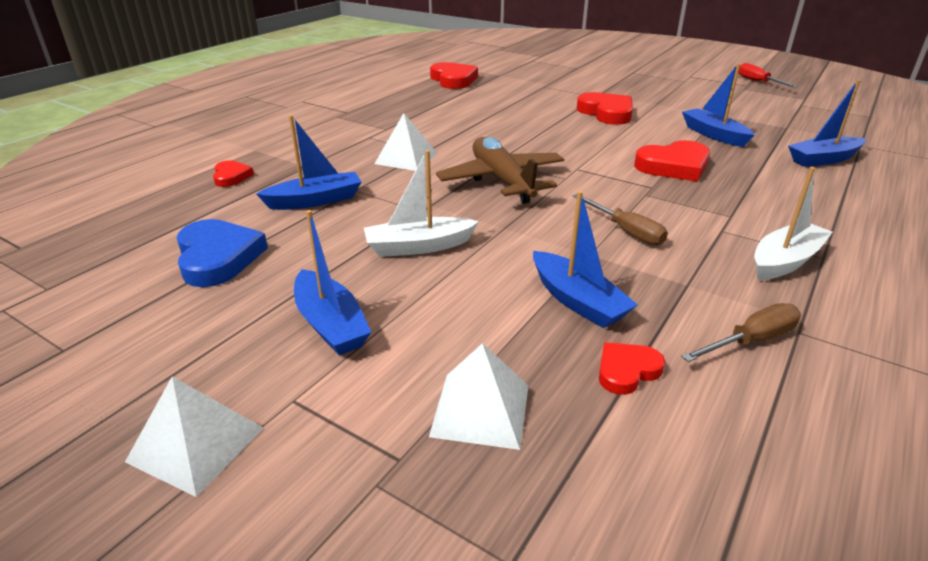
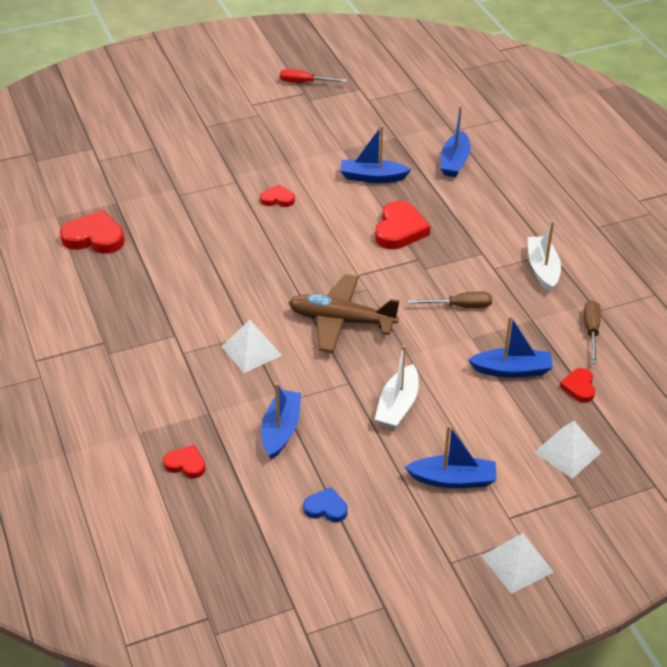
camera: 55 degrees left, 10 degrees up
(218, 257) = (326, 508): blue heart -> blue heart, size x0.56
(606, 113) = (277, 199): red heart -> red heart, size x0.56

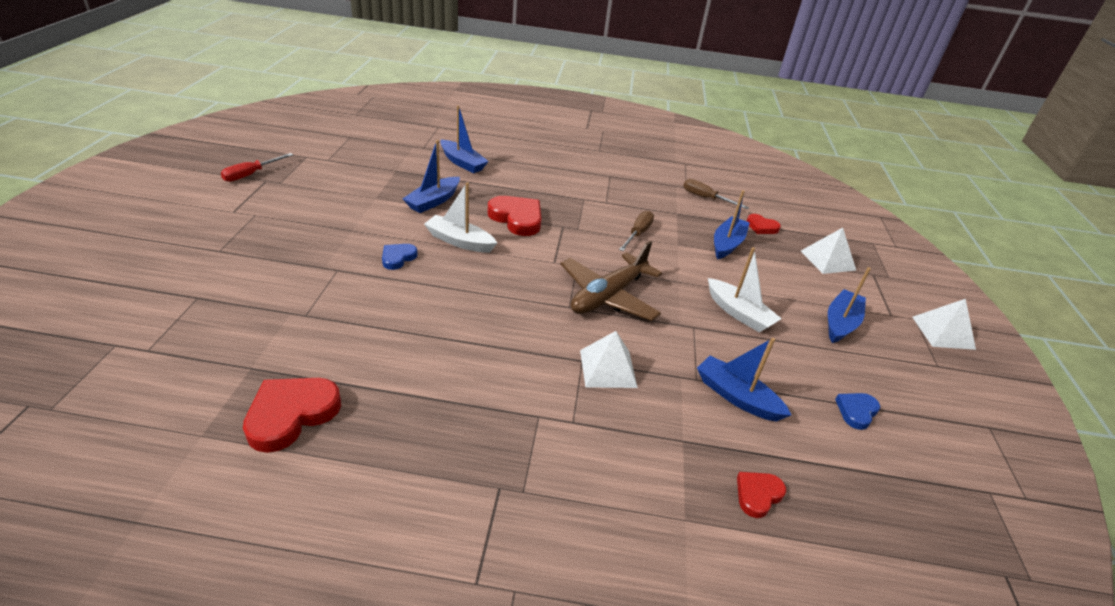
camera: 65 degrees left, 5 degrees down
(277, 199) = (398, 258): red heart -> blue heart
(542, 269) = (624, 186): white boat -> white boat (459, 241)

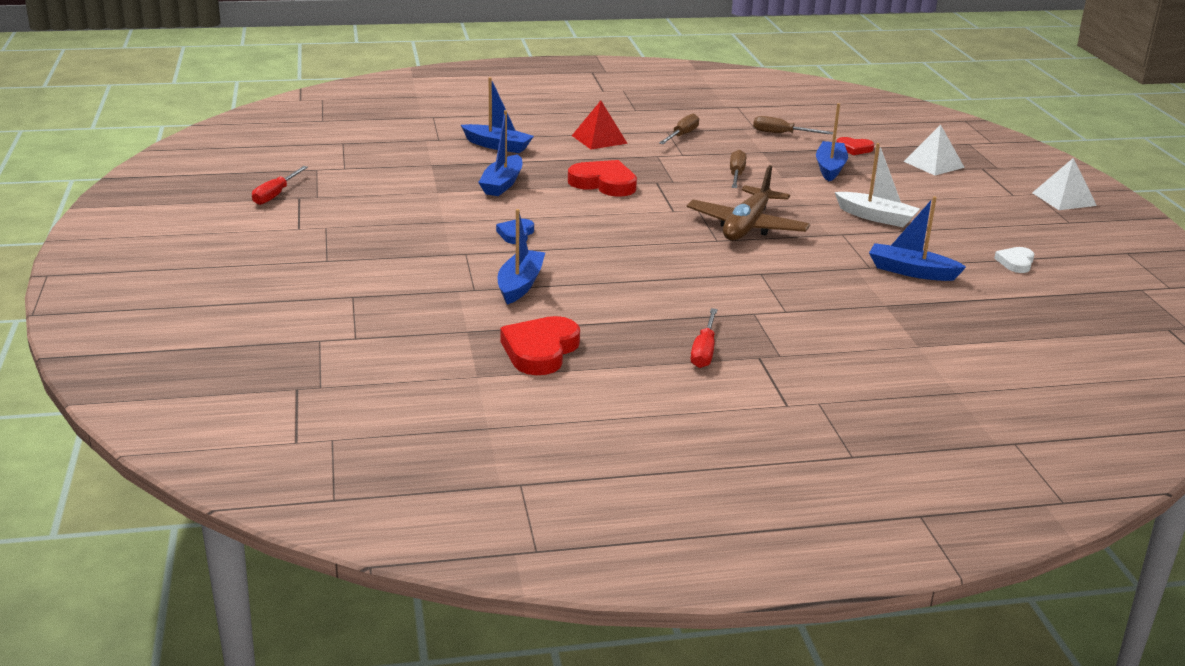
camera: 15 degrees left, 10 degrees down
(449, 461) = (704, 351): none -> red screwdriver
(459, 241) = (564, 211): white boat -> none
(548, 173) = (599, 139): none -> red pyramid
(608, 368) = (787, 274): white pyramid -> none
(619, 182) = (682, 135): none -> brown screwdriver
(758, 495) = (965, 323): red heart -> none
(840, 323) = (971, 208): blue boat -> blue boat (520, 285)
(856, 411) = (1016, 262): blue heart -> white heart

